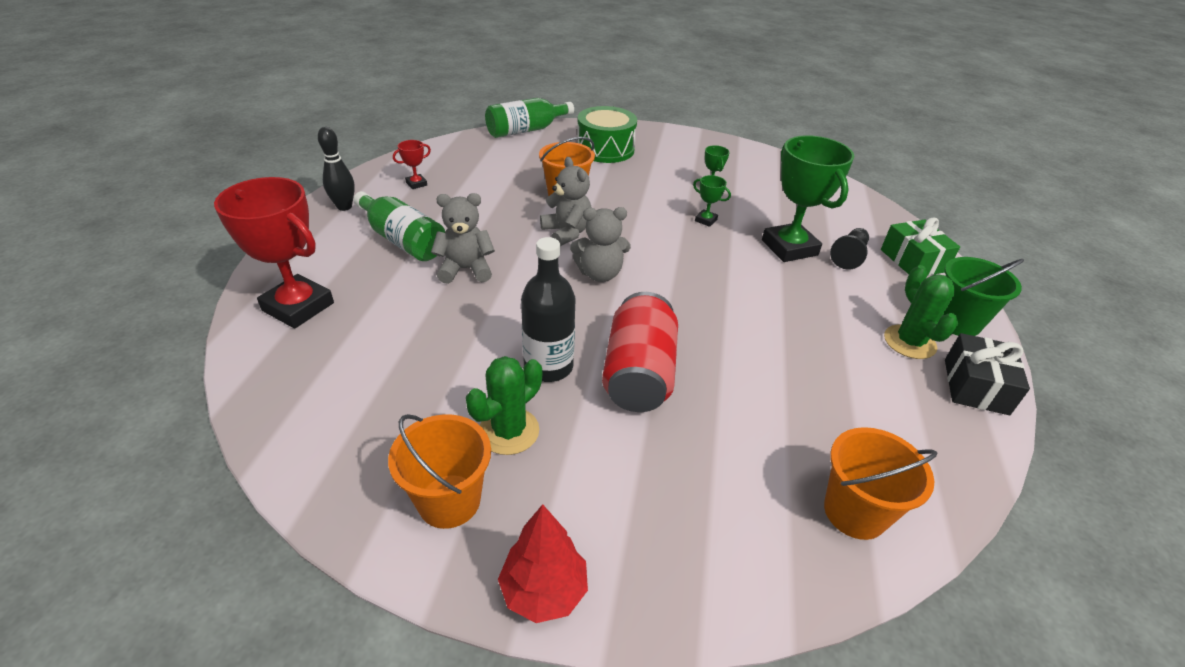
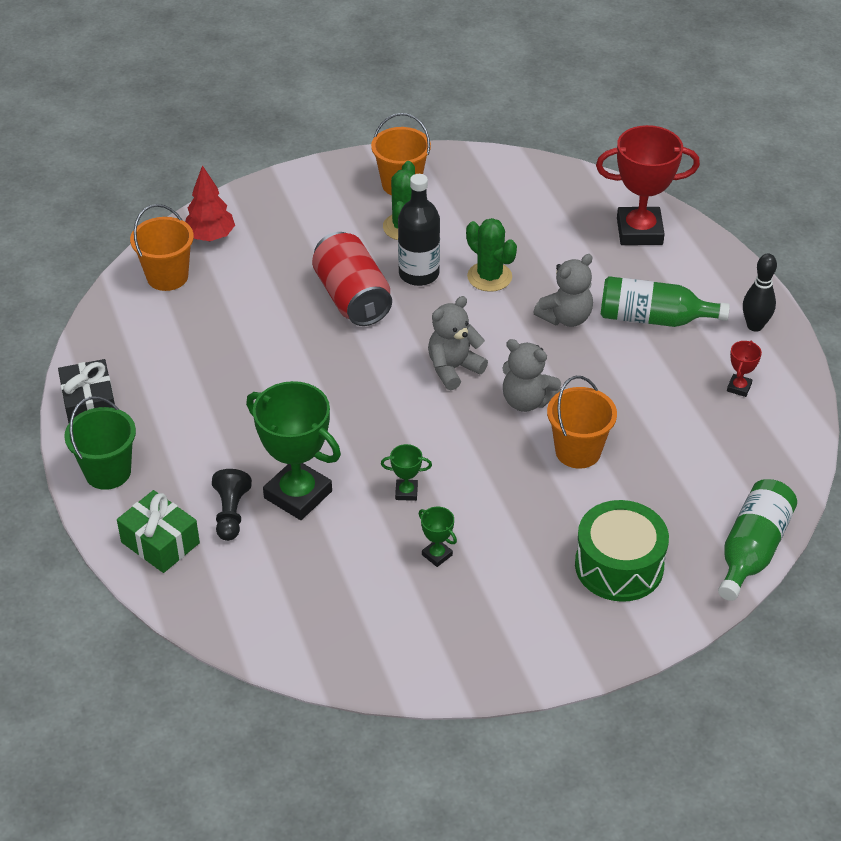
camera: 150 degrees right, 5 degrees up
(544, 590) = (318, 175): red tree -> red tree (210, 236)
(909, 342) = (150, 426): green cactus -> green cactus (489, 277)

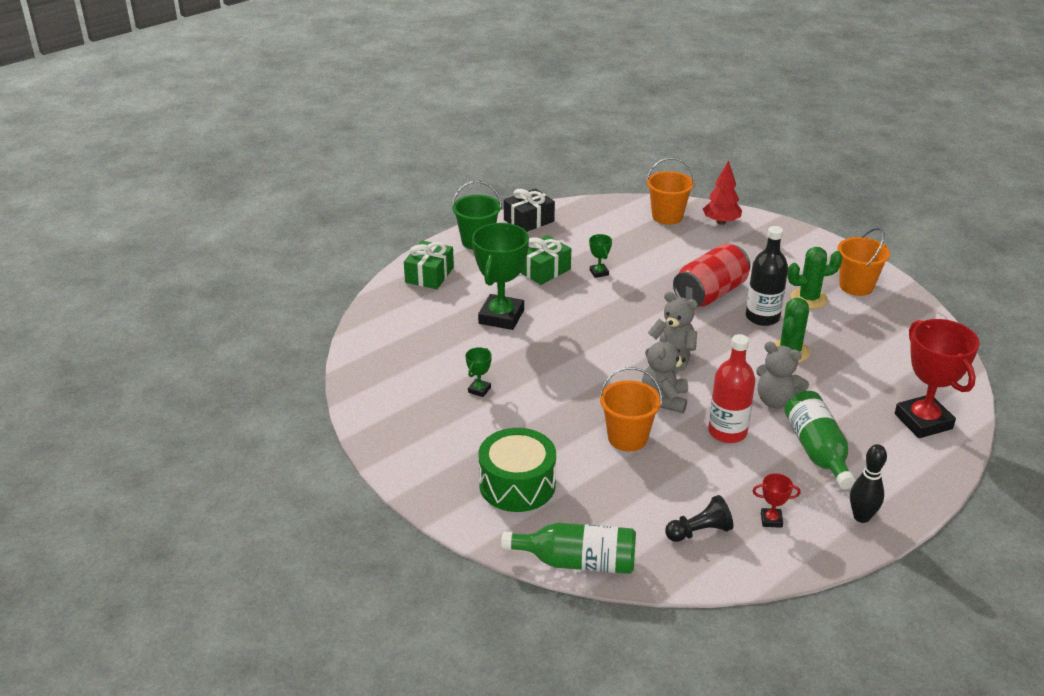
camera: 70 degrees right, 10 degrees down
(217, 425) = (543, 270): none -> green gift
(231, 513) = (469, 295): black pawn -> black pawn (699, 531)
(406, 492) = (531, 362): green trophy -> green trophy (599, 272)
(599, 371) = (727, 432): none -> red bottle

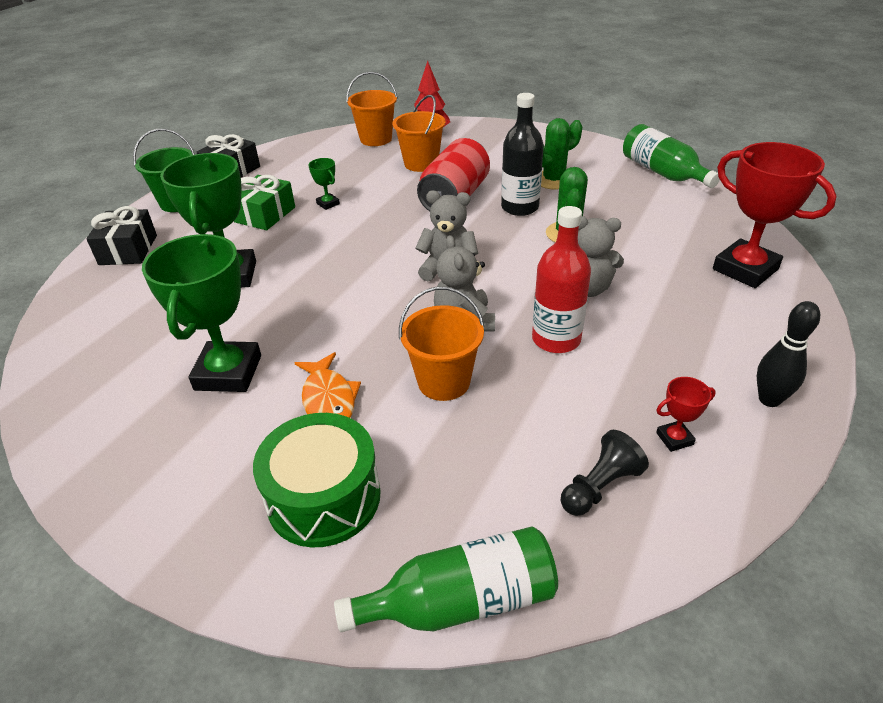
camera: 20 degrees left, 5 degrees up
(429, 275) = (128, 250): green gift -> black gift
(479, 390) = (228, 372): green trophy -> green trophy, size x2.30
(542, 427) = (329, 399): none -> orange fish
(817, 451) = (666, 332): green bottle -> green bottle (662, 173)
(856, 286) = (589, 160): orange bucket -> orange bucket (421, 163)

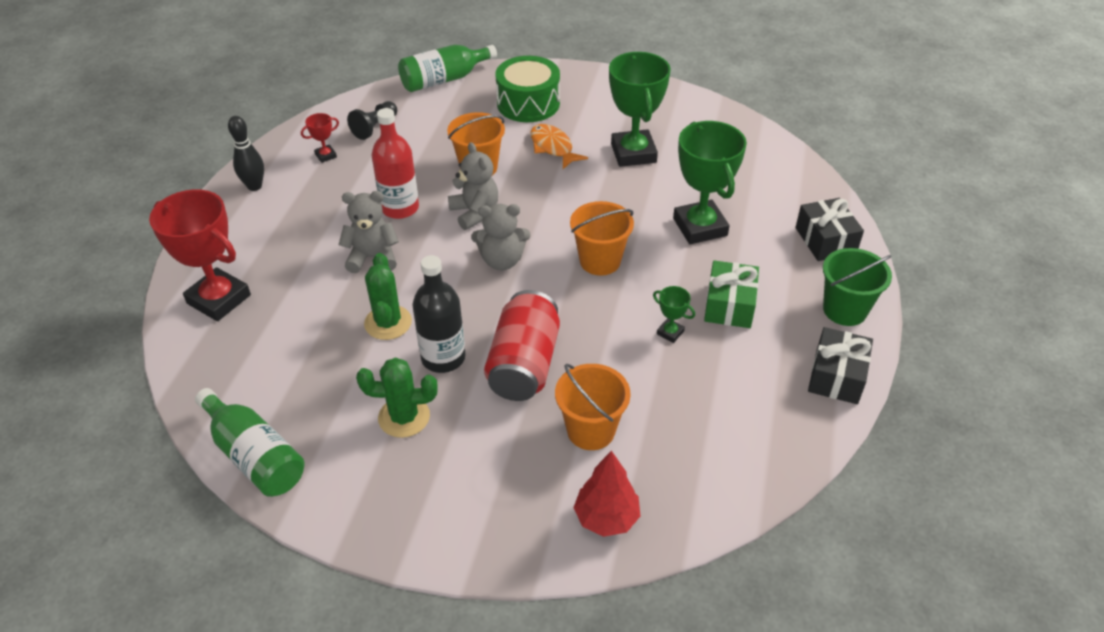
camera: 165 degrees right, 5 degrees up
(376, 139) = (686, 487): orange bucket -> orange bucket (600, 261)
(553, 180) = (404, 417): green cactus -> green cactus turned 45 degrees clockwise

